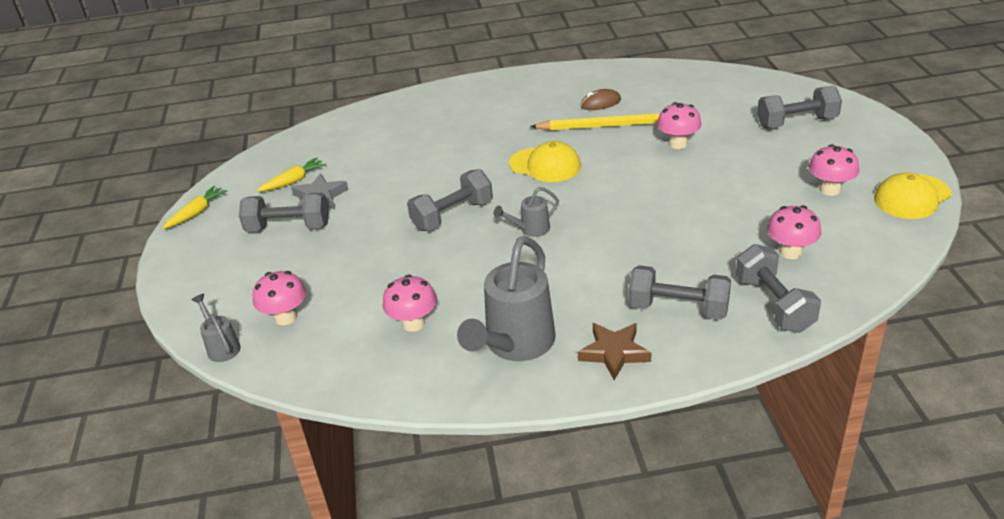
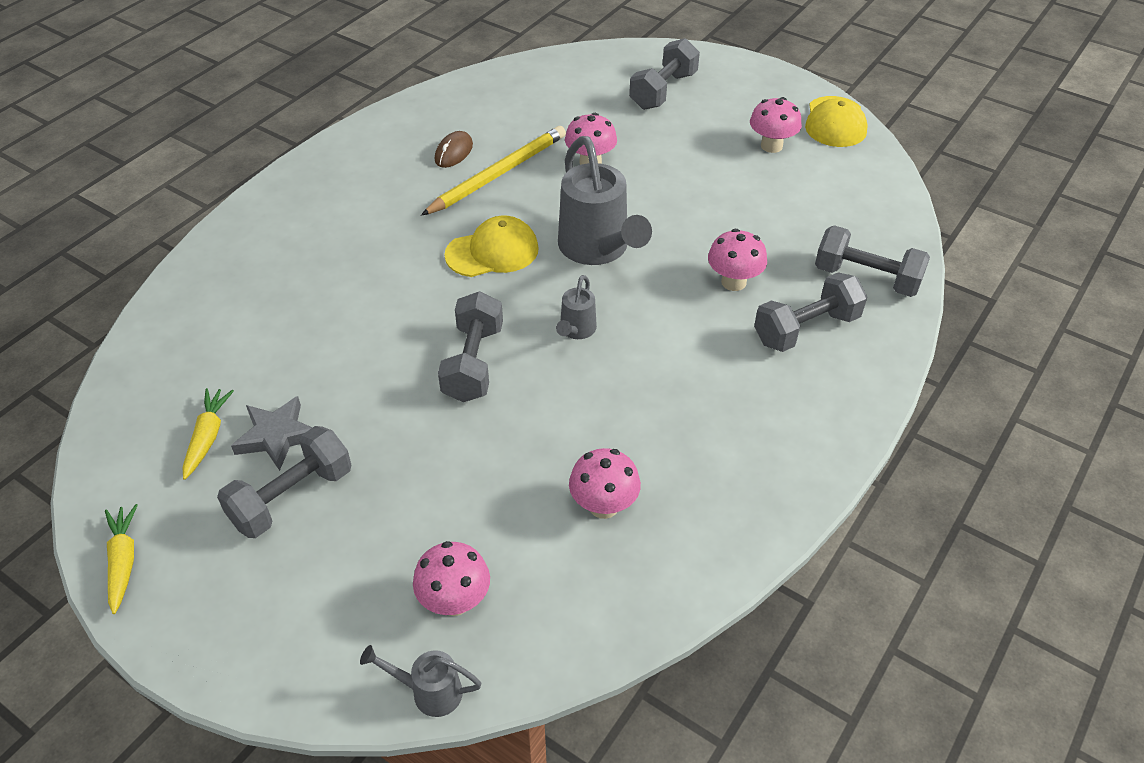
camera: 50 degrees left, 10 degrees up
(515, 345) = (727, 457): grey watering can -> grey watering can (597, 249)
(614, 353) = (814, 405): brown star -> none
(790, 252) = (817, 222): pink mushroom -> pink mushroom (733, 282)

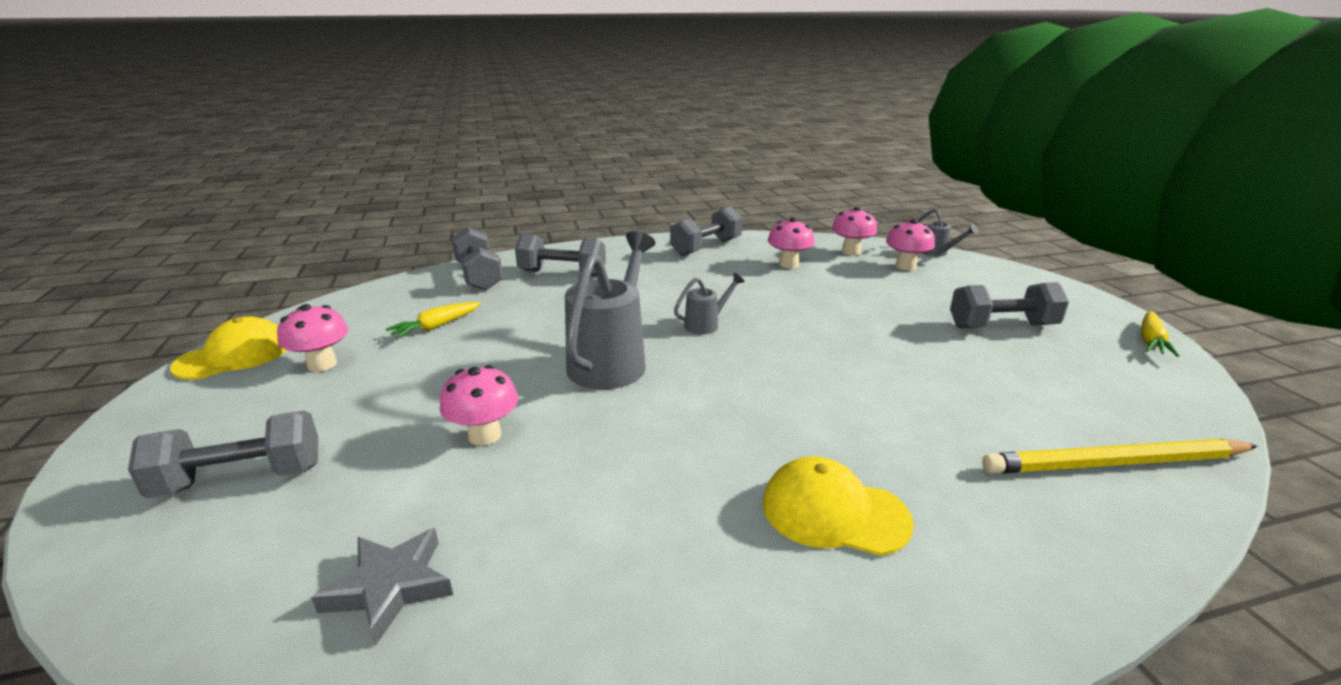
camera: 140 degrees left, 20 degrees down
(207, 437) = (1081, 379): yellow carrot -> yellow carrot (436, 326)
(277, 436) = (1009, 358): grey star -> grey star (390, 587)
(454, 152) = (608, 545): brown mouse -> none
(473, 363) = (807, 338): grey dumbbell -> grey dumbbell (706, 247)
(492, 252) = (706, 400): yellow cap -> yellow cap (834, 512)
(498, 174) = (595, 477): yellow pencil -> yellow pencil (1114, 463)
(733, 282) = (556, 304): pink mushroom -> pink mushroom (851, 252)

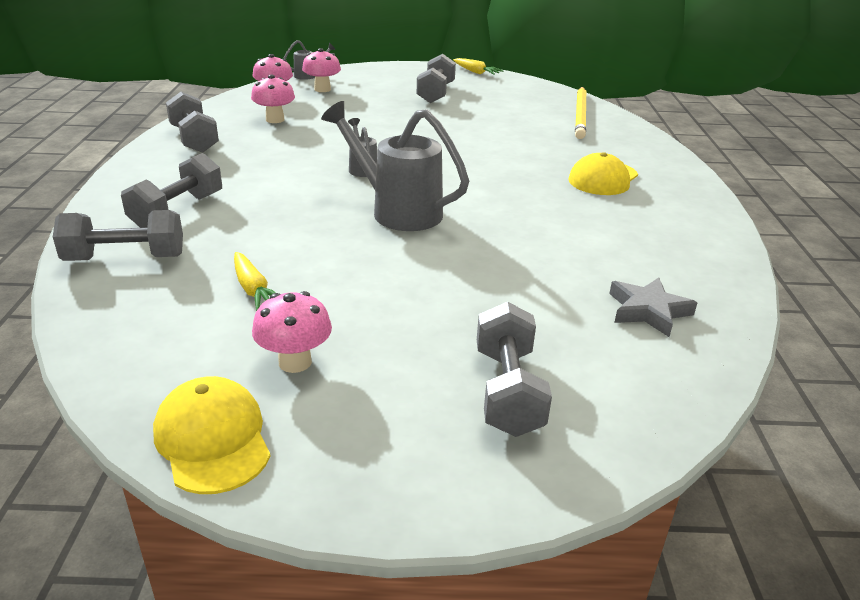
camera: 75 degrees left, 5 degrees up
(485, 435) = (486, 271): pink mushroom -> none

